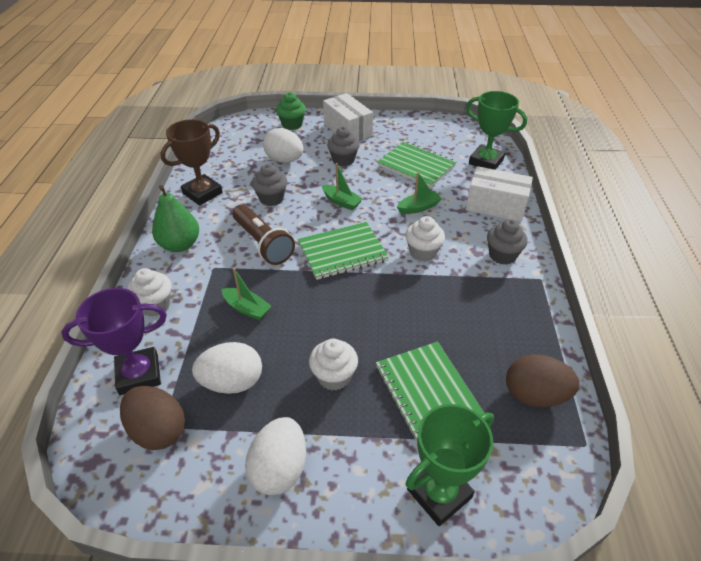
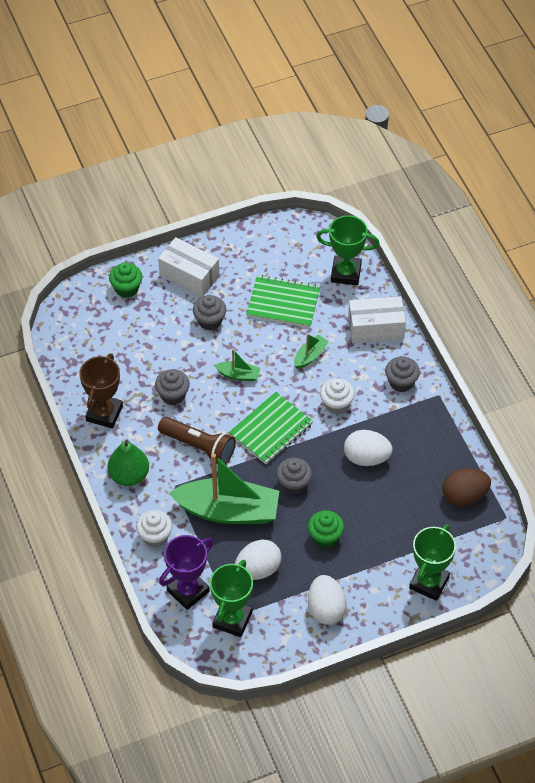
camera: 25 degrees left, 10 degrees up
(158, 430) = (232, 619): brown egg -> green trophy
(247, 309) = (228, 511): green boat -> green boat, size x2.28
(284, 160) = (152, 343): white egg -> white egg (366, 458)
(333, 308) = (293, 484): none -> grey cupcake
(334, 376) = (325, 537): white cupcake -> green cupcake
(427, 392) = (393, 522): green notebook -> none

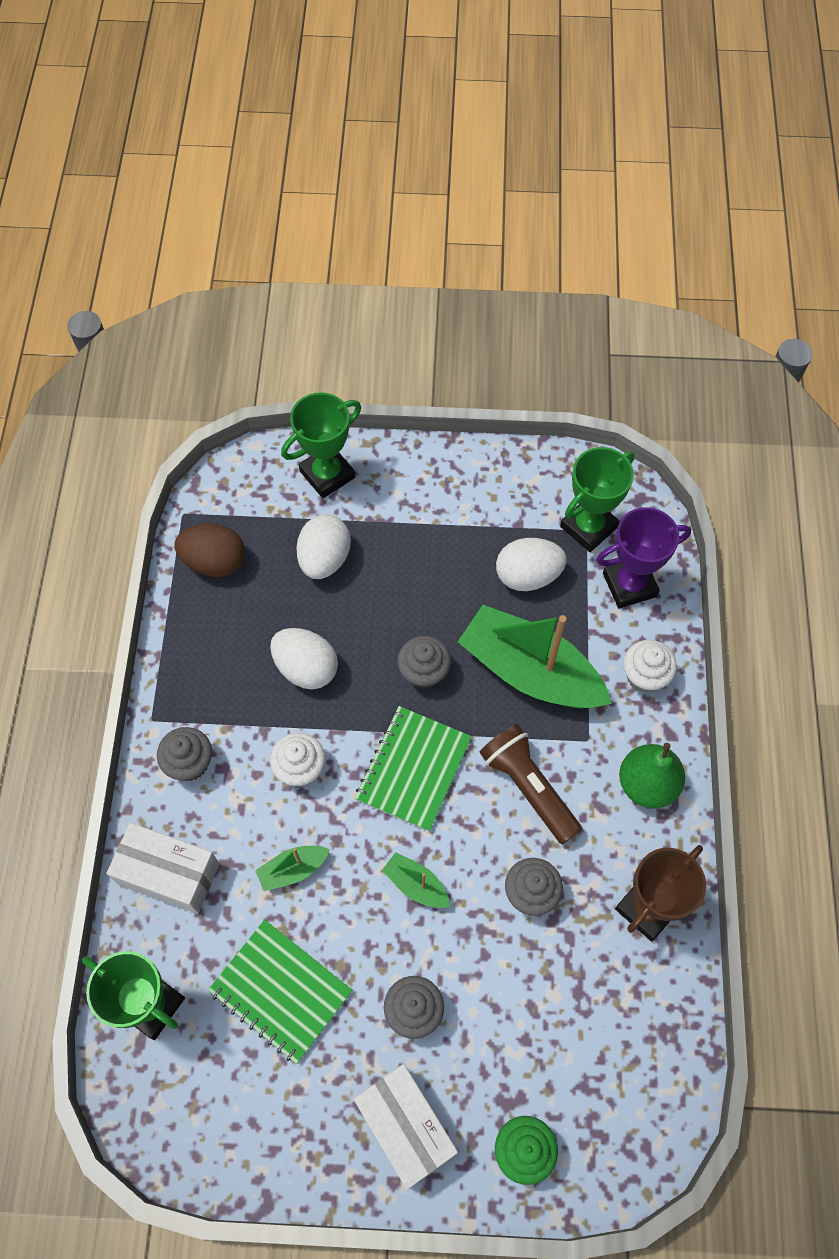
camera: 155 degrees left, 10 degrees up
(271, 429) = (413, 769): green notebook -> green notebook turned 45 degrees counterclockwise
(325, 537) = (421, 582): green cupcake -> none
(326, 609) = (468, 494): white egg -> white egg (324, 559)

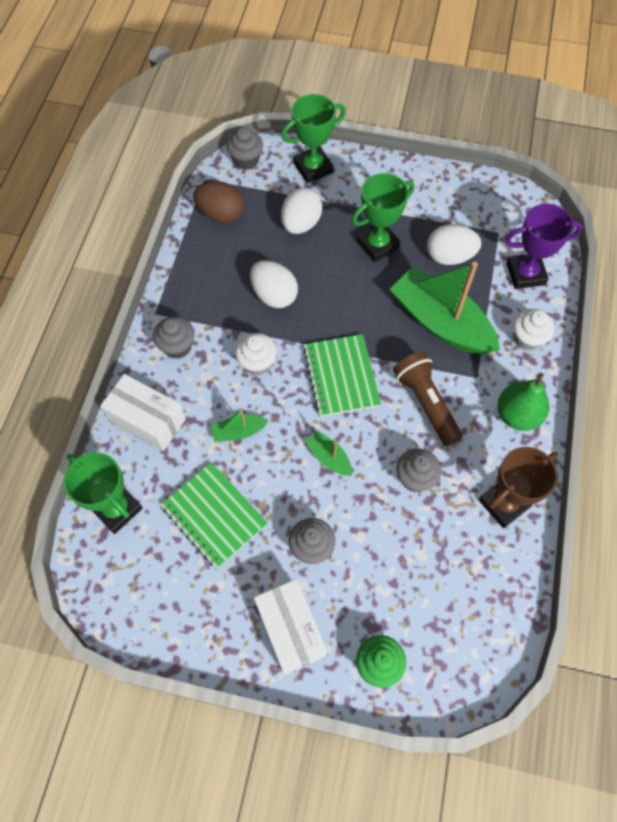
camera: 10 degrees right, 0 degrees up
(413, 769) = (341, 376): green notebook -> green notebook turned 45 degrees counterclockwise
(424, 672) = (360, 311): grey cupcake -> grey cupcake (246, 160)
(588, 527) = (500, 230): green trophy -> green trophy (377, 244)

